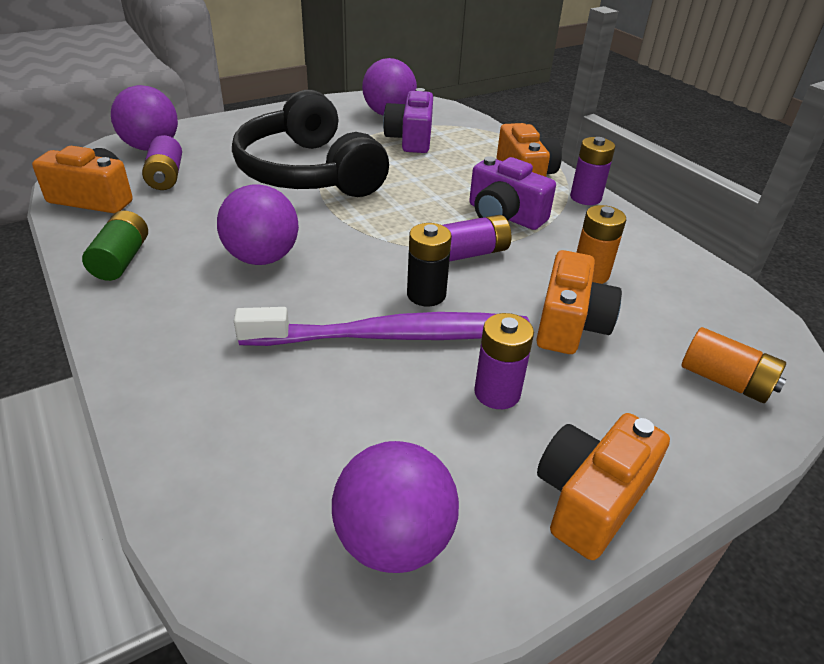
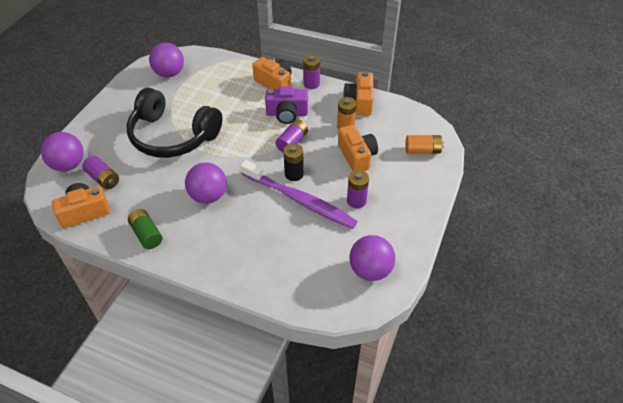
camera: 35 degrees left, 10 degrees up
(393, 336) = (300, 200): purple toothbrush -> purple toothbrush turned 75 degrees clockwise
(410, 139) = (199, 86): purple camera -> none
(590, 499) = (413, 220): orange camera -> orange camera (359, 102)

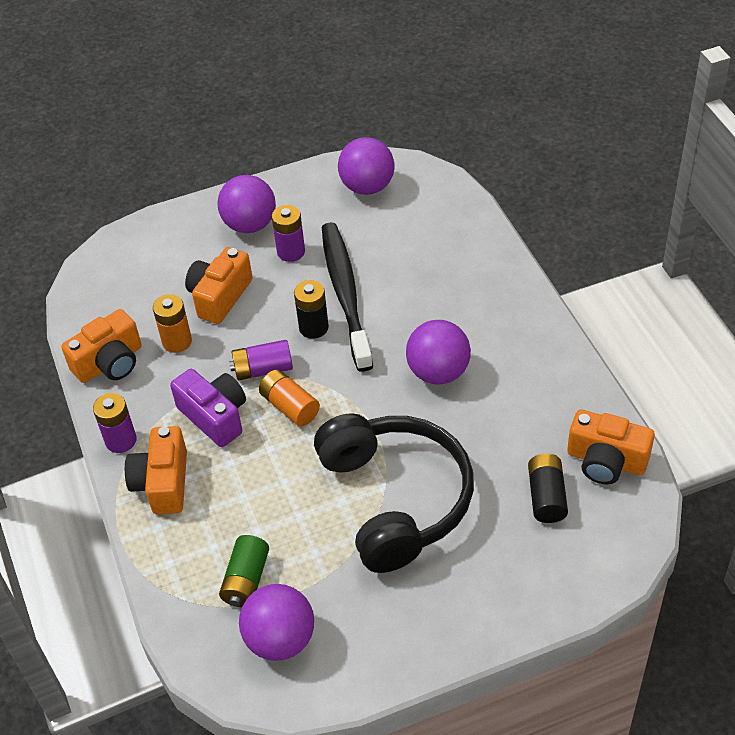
camera: 130 degrees left, 0 degrees up
(68, 165) = (578, 560): purple ball -> purple ball (250, 224)
(103, 179) = (546, 496): purple battery -> black battery
(146, 234) = (552, 375): green battery -> green battery (246, 580)
(300, 200) = (345, 294): purple toothbrush -> black toothbrush
(422, 150) = (145, 252): orange battery -> orange battery (290, 406)

